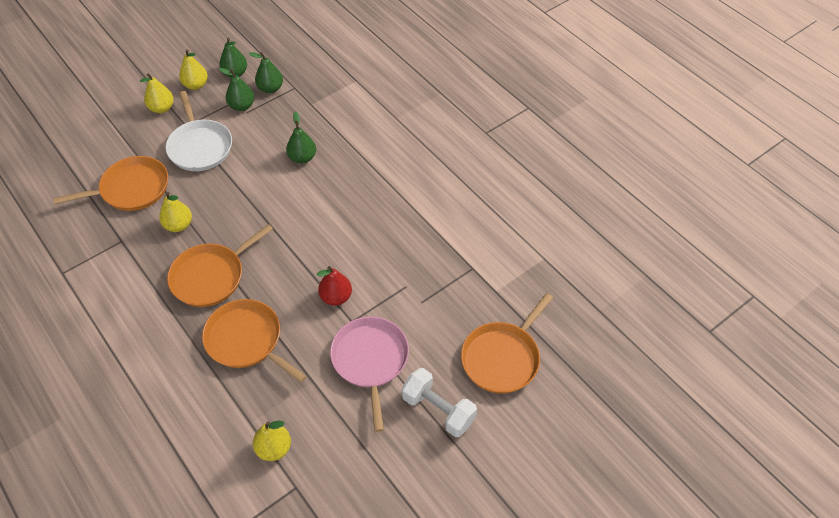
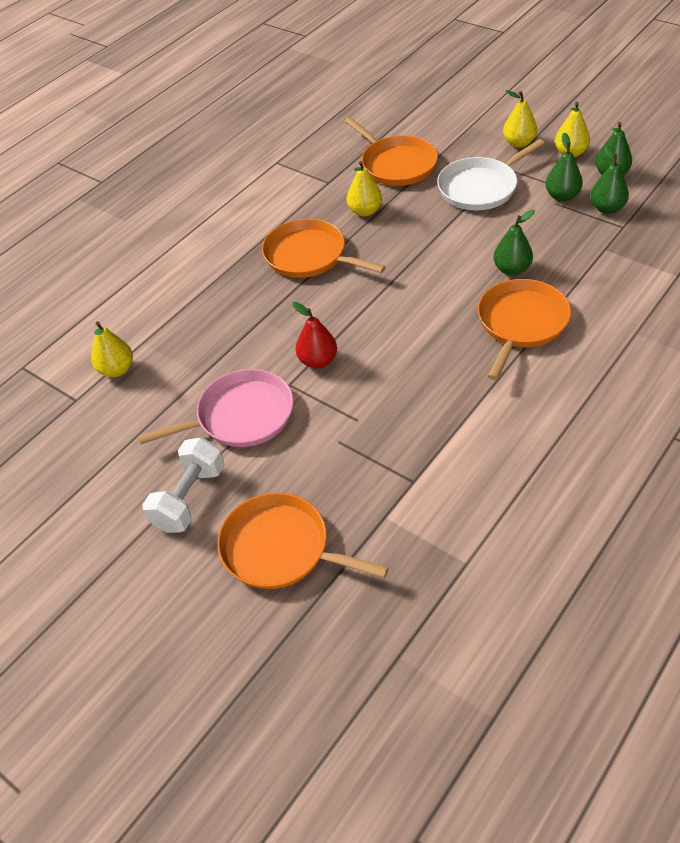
camera: 80 degrees right, 5 degrees down
(246, 340) = (238, 308): orange pan -> orange pan (521, 323)

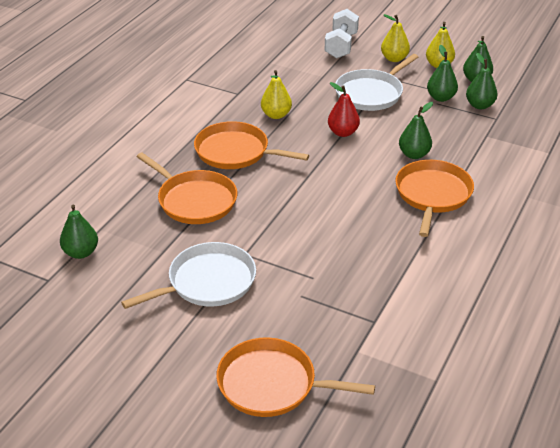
camera: 15 degrees left, 10 degrees down
(116, 370) = (81, 252): yellow pear -> green pear
(189, 498) = (177, 351): white dumbbell -> white dumbbell (341, 46)
(240, 416) = (207, 282): pink pan -> white pan
(318, 361) = (265, 234): red pear -> red pear (343, 132)
(396, 164) = (294, 78): orange pan -> orange pan (194, 200)

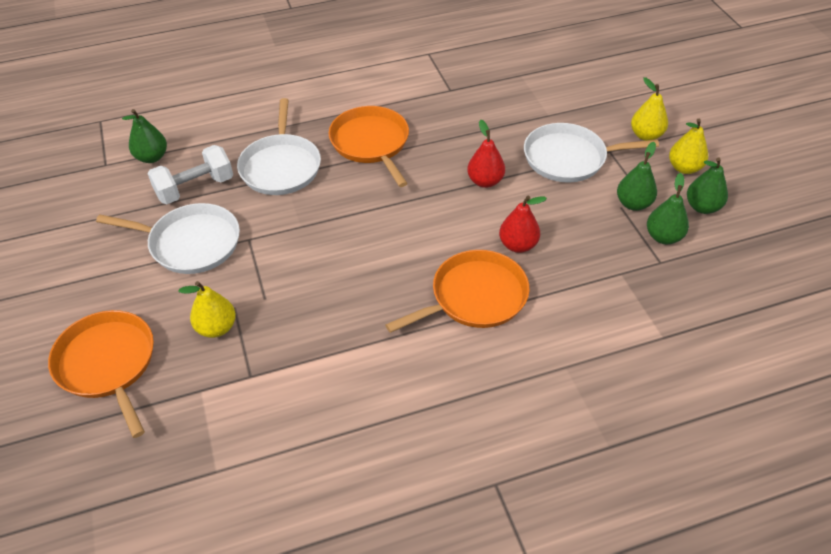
camera: 45 degrees right, 10 degrees up
(194, 200) = (281, 166): orange pan -> white pan
(276, 115) = (452, 129): yellow pear -> yellow pear (216, 328)
(341, 46) = (611, 93): white dumbbell -> white dumbbell (195, 188)
(414, 154) = (518, 245): green pear -> red pear

